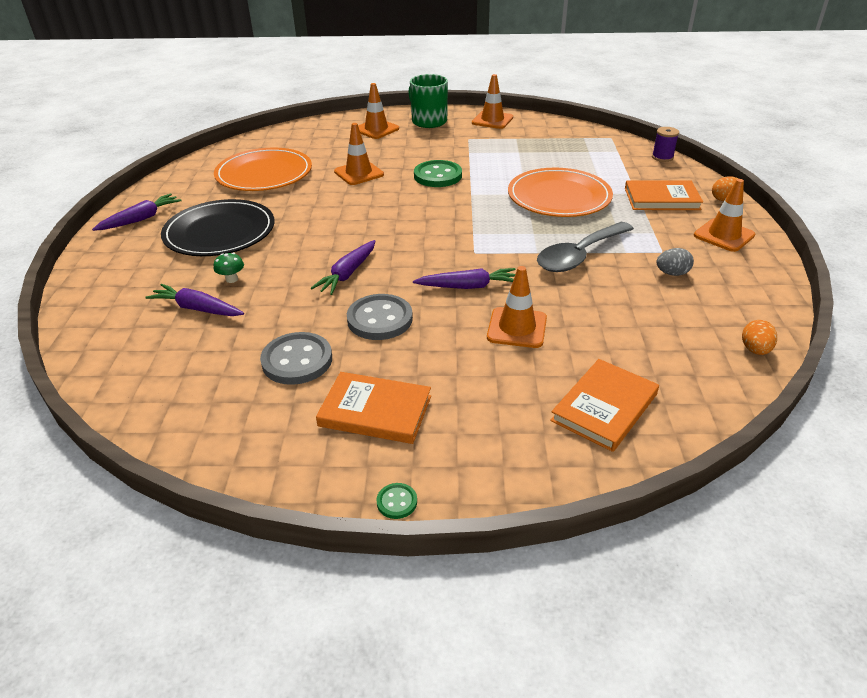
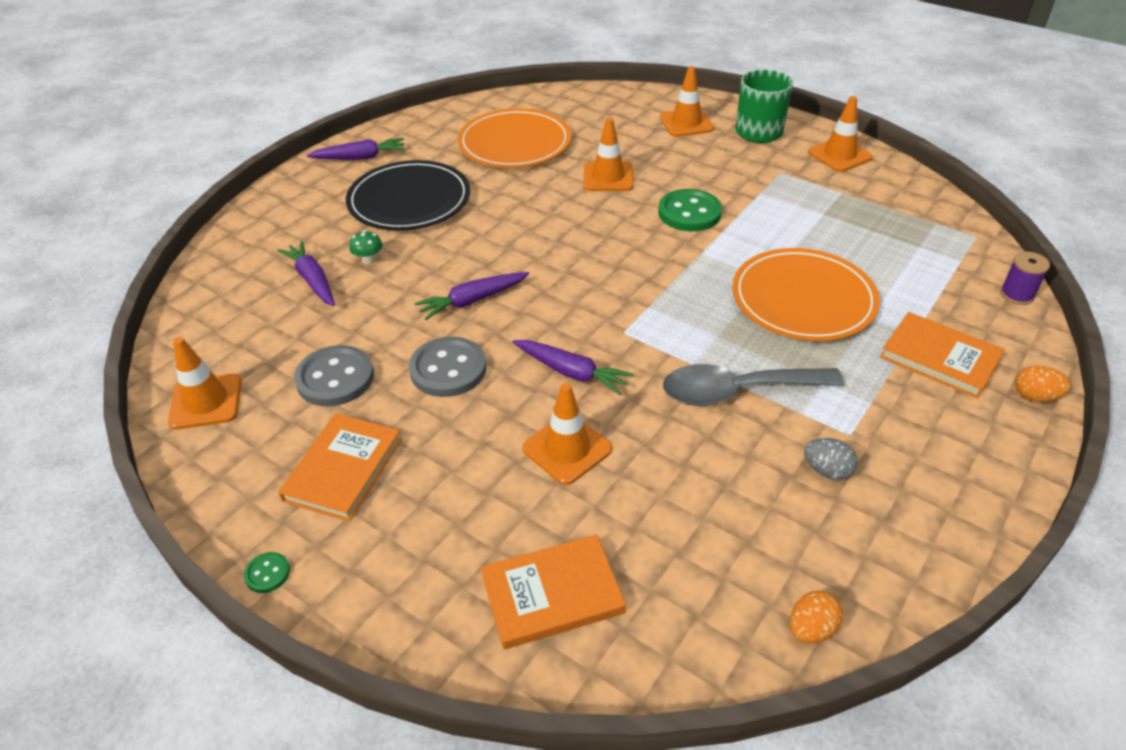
camera: 35 degrees right, 5 degrees up
(375, 411) = (343, 469): orange book -> orange book turned 60 degrees clockwise
(724, 235) = (966, 450): orange traffic cone -> orange traffic cone (206, 402)

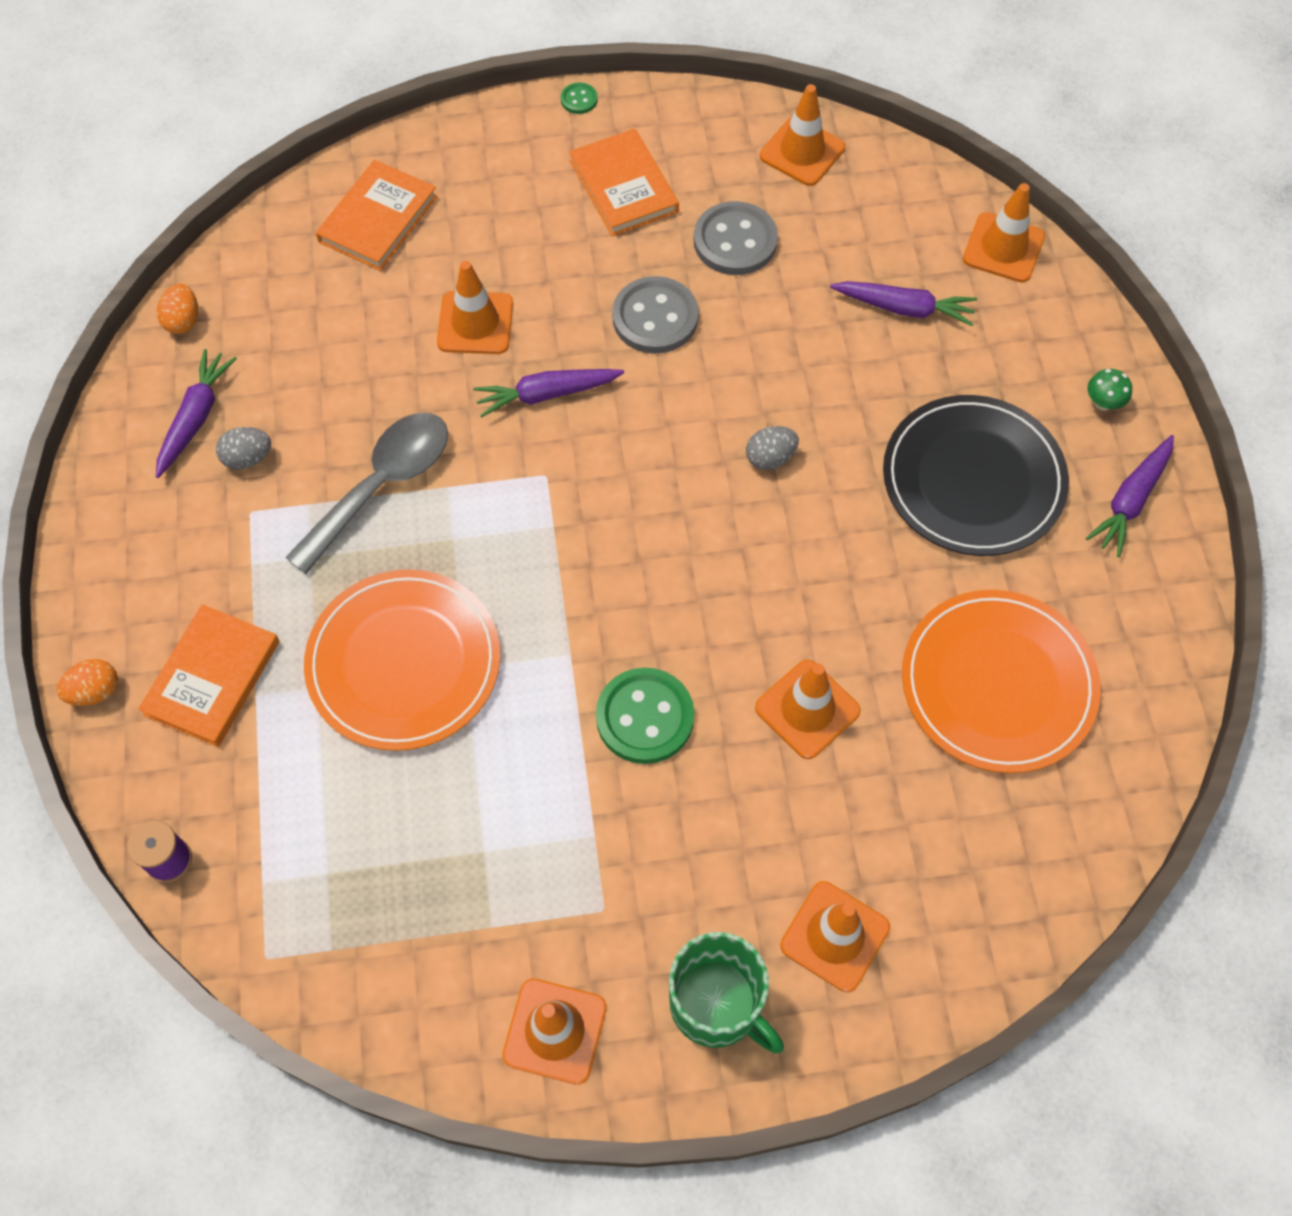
camera: 135 degrees right, 20 degrees up
(215, 272) = (1003, 248): none -> orange traffic cone
(369, 260) = (890, 370): green mushroom -> green mushroom (1103, 403)
(472, 301) = (726, 401): purple carrot -> purple carrot (196, 417)
(488, 264) = (770, 458): none -> grey egg
(939, 358) = (212, 678): orange book -> orange book turned 60 degrees counterclockwise

